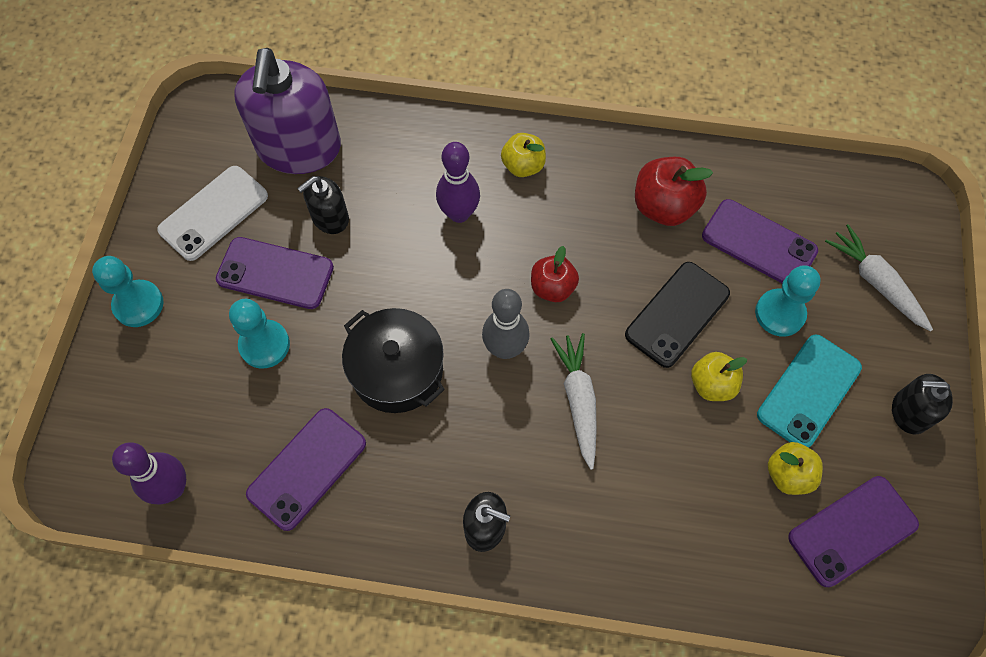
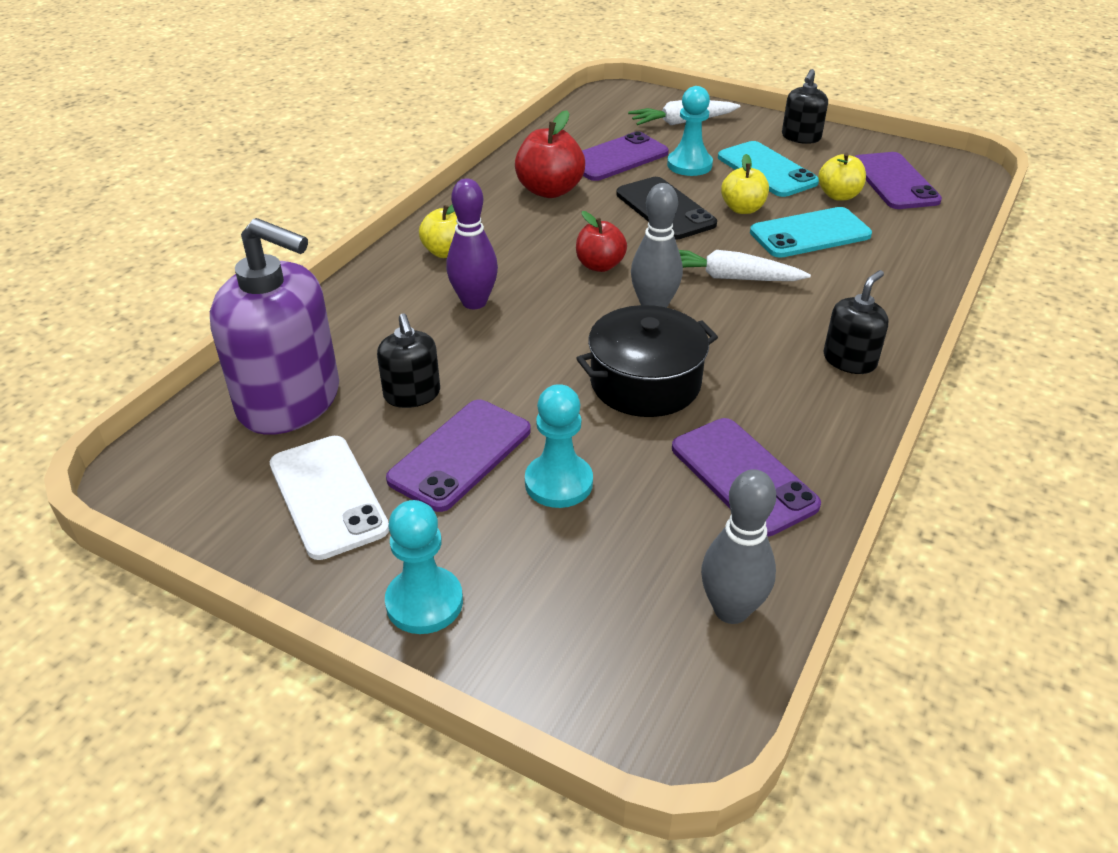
camera: 70 degrees left, 25 degrees down
(173, 488) = (731, 610): purple bowling pin -> grey bowling pin
(692, 458) = (810, 234): none -> turquoise phone

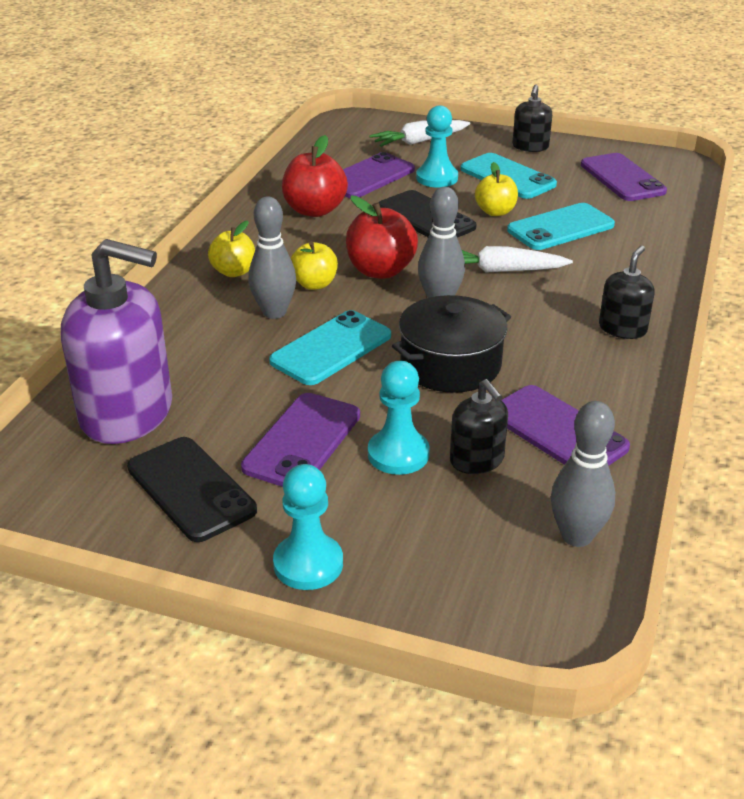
camera: 10 degrees left, 5 degrees down
(328, 496) = (191, 489): white phone -> black phone
(412, 394) = (241, 396): black soap dispenser -> black soap dispenser (477, 460)
(474, 302) = (274, 312): purple bowling pin -> grey bowling pin
(522, 350) = (331, 348): none -> turquoise phone
(600, 265) = (380, 271): red apple -> red apple, size x1.52
(838, 195) = (577, 194): yellow apple -> yellow apple (314, 284)

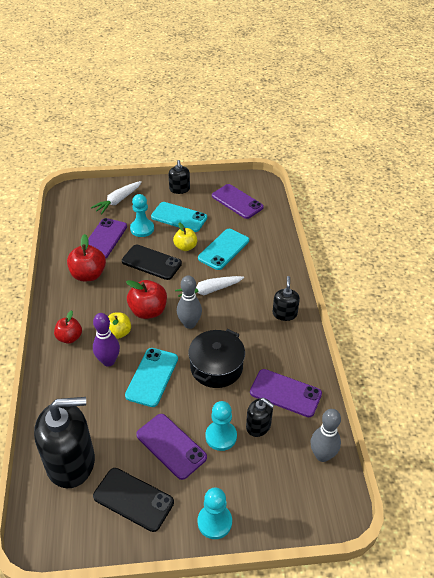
camera: 25 degrees left, 10 degrees up
(127, 413) = (71, 462): purple soap dispenser -> black soap dispenser
(234, 272) = (69, 337): yellow apple -> red apple
(274, 312) = (108, 361): grey bowling pin -> purple bowling pin
(302, 441) = (171, 446): purple phone -> purple phone turned 45 degrees counterclockwise

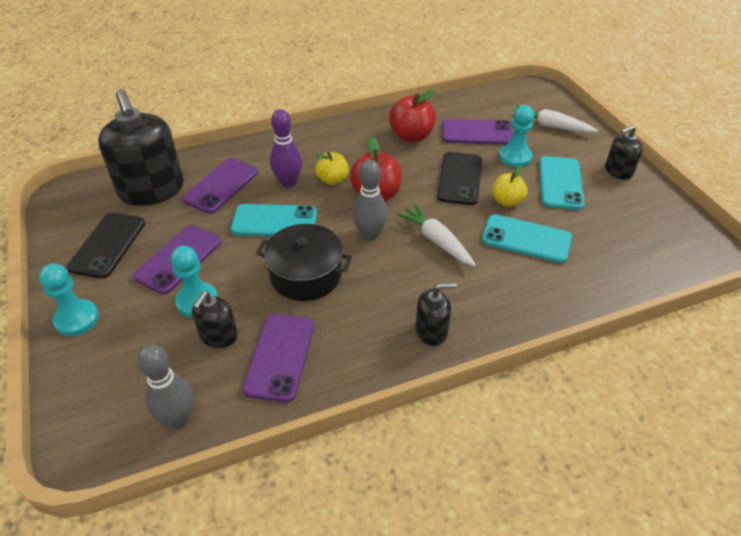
camera: 75 degrees right, 0 degrees up
(69, 337) = (312, 147): red apple -> none
(237, 201) = (640, 233): purple phone -> purple phone (221, 186)

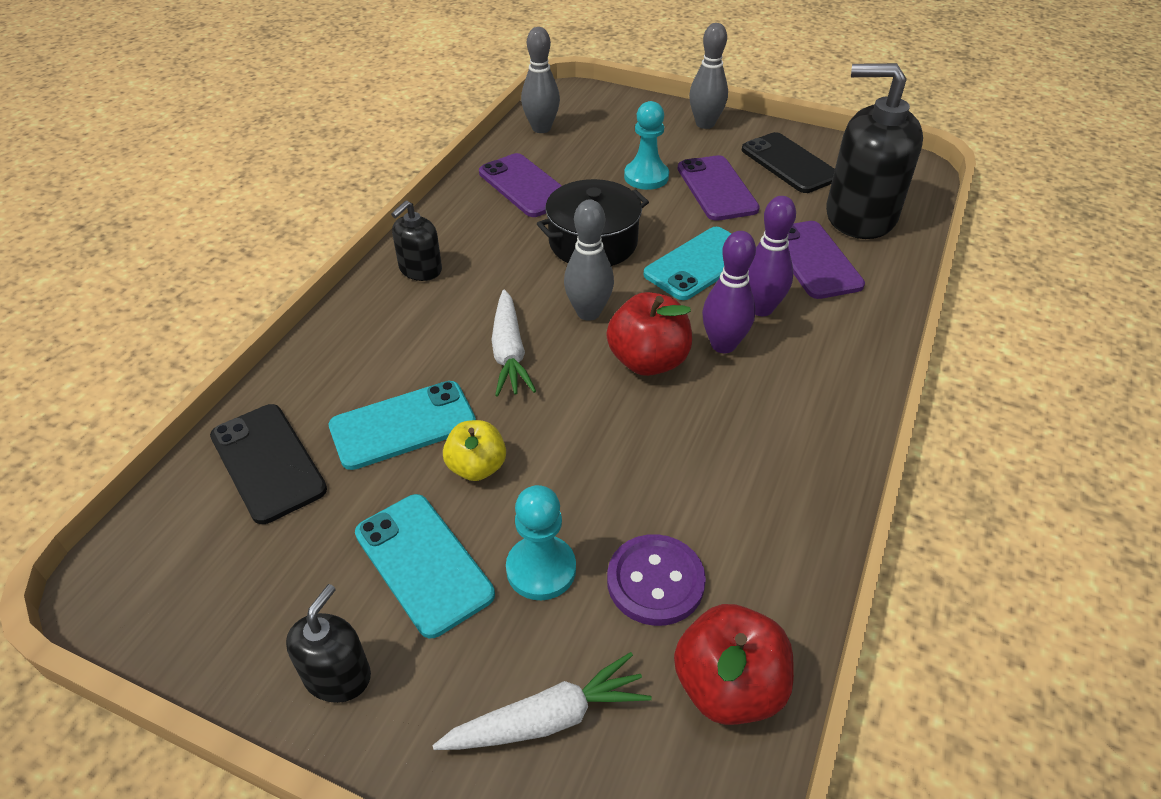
camera: 135 degrees right, 0 degrees up
(77, 319) = (705, 124): turquoise pawn -> grey bowling pin
(218, 336) = (590, 170): black soap dispenser -> none
(332, 180) = (723, 345): yellow apple -> purple bowling pin
(411, 136) = (737, 489): red apple -> red apple (728, 686)
(436, 241) = (509, 352): white carrot -> white carrot turned 75 degrees clockwise
(460, 178) = (578, 460): black phone -> black phone (268, 463)
(477, 133) = (655, 581): purple phone -> purple button

